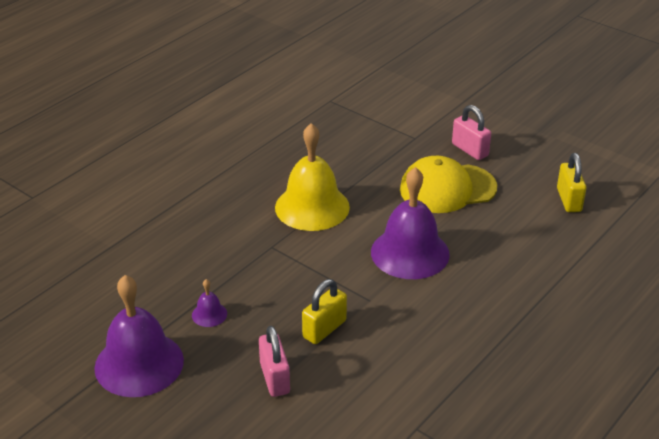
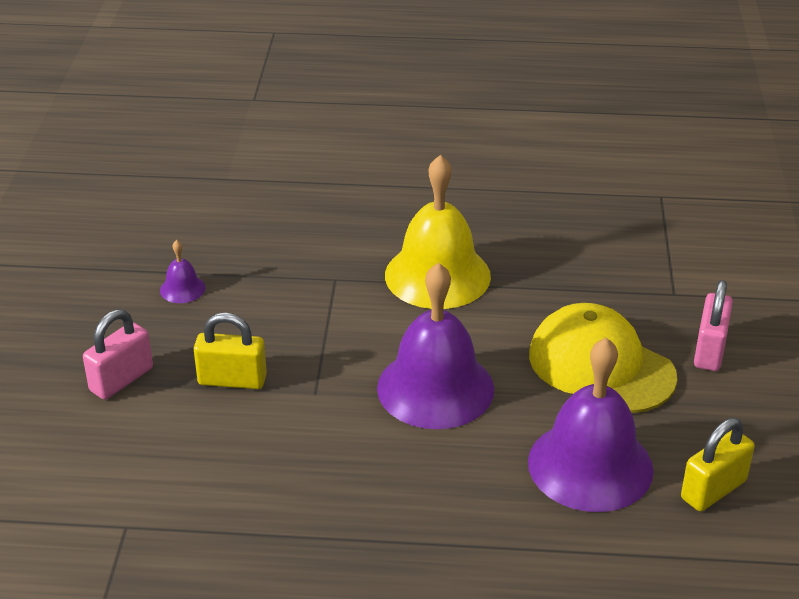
camera: 55 degrees right, 0 degrees up
(139, 363) = (70, 280): purple bell -> purple bell (590, 465)

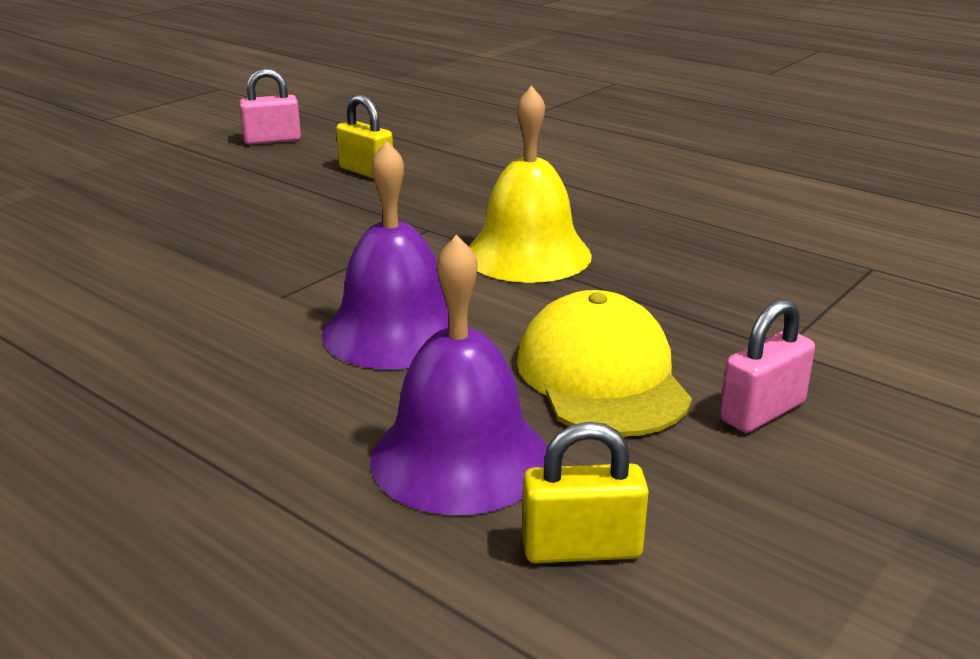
camera: 35 degrees right, 10 degrees down
(121, 380) = (151, 235): pink padlock -> pink padlock (272, 140)
(182, 289) = (292, 198): purple bell -> none
(232, 380) = (230, 264): yellow padlock -> yellow padlock (366, 172)

